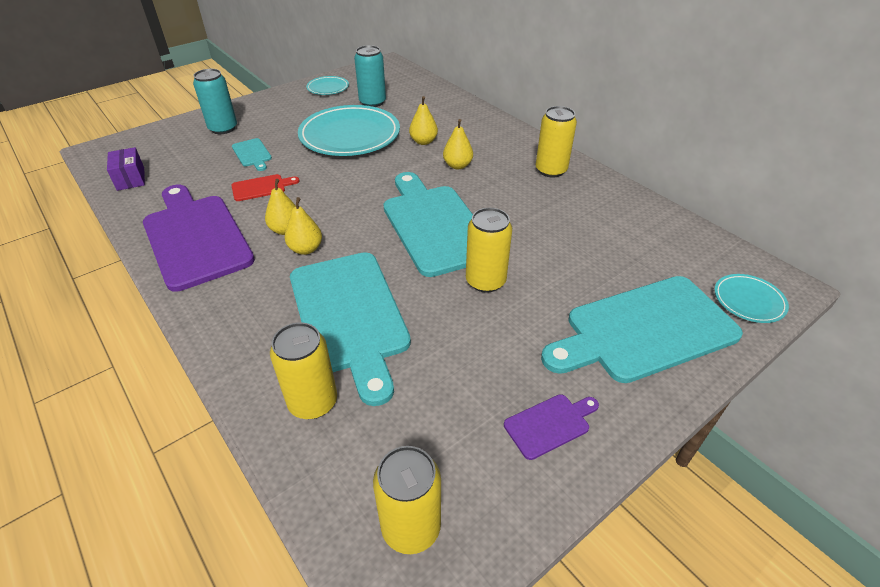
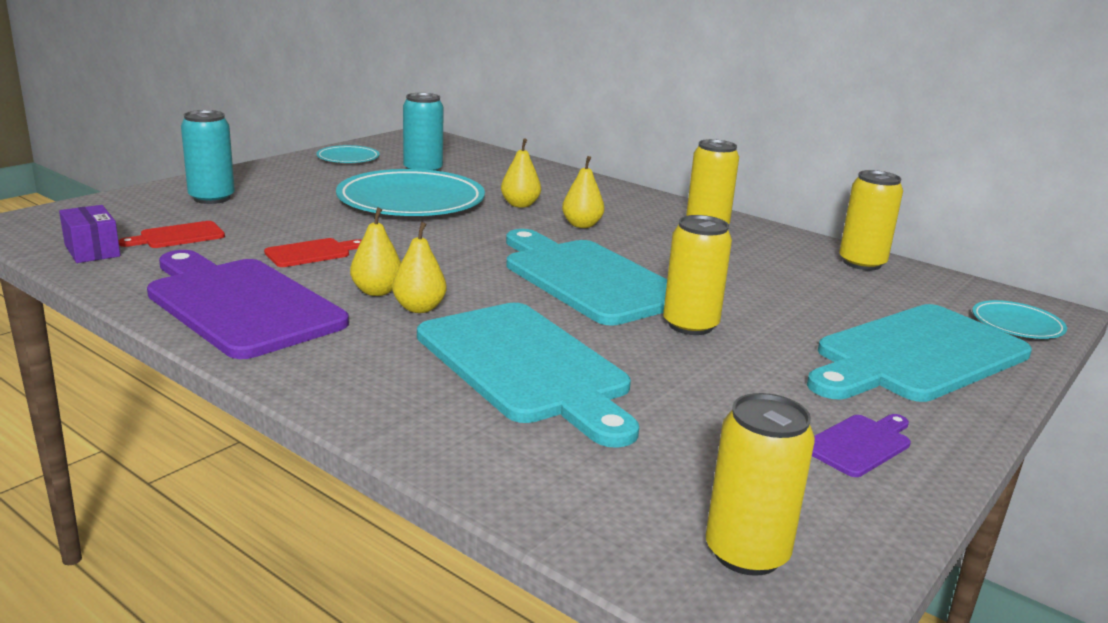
camera: 15 degrees left, 20 degrees down
(187, 166) = (178, 236): none -> red cutting board
(252, 154) = (275, 221): turquoise cutting board -> none
(313, 402) = (529, 451): yellow can -> yellow can (862, 263)

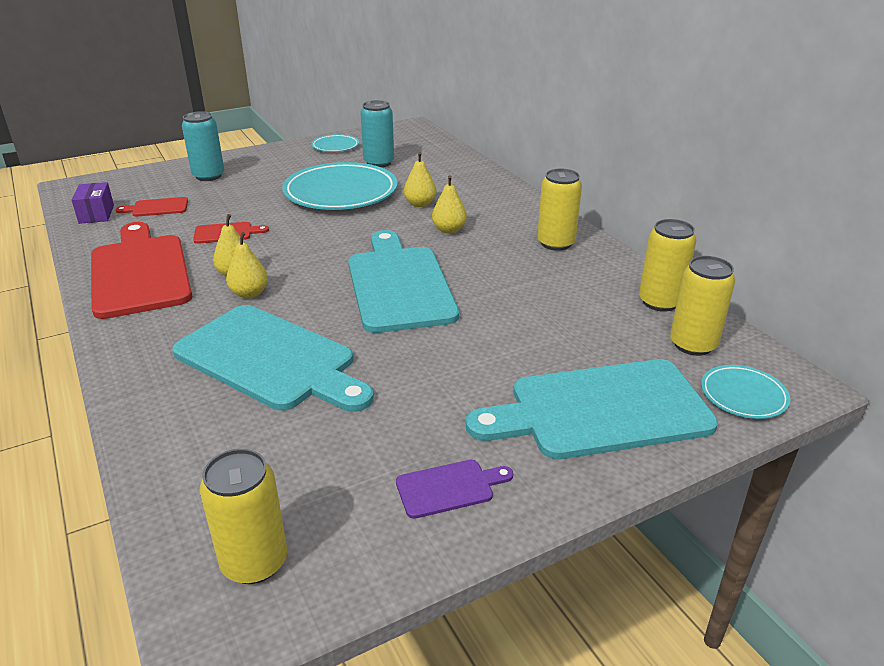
camera: 25 degrees right, 10 degrees up
(240, 304) = (139, 272): purple cutting board -> red cutting board
(526, 366) = (270, 359): turquoise cutting board -> turquoise cutting board turned 45 degrees counterclockwise
(690, 325) = (434, 343): yellow can -> yellow can (693, 344)

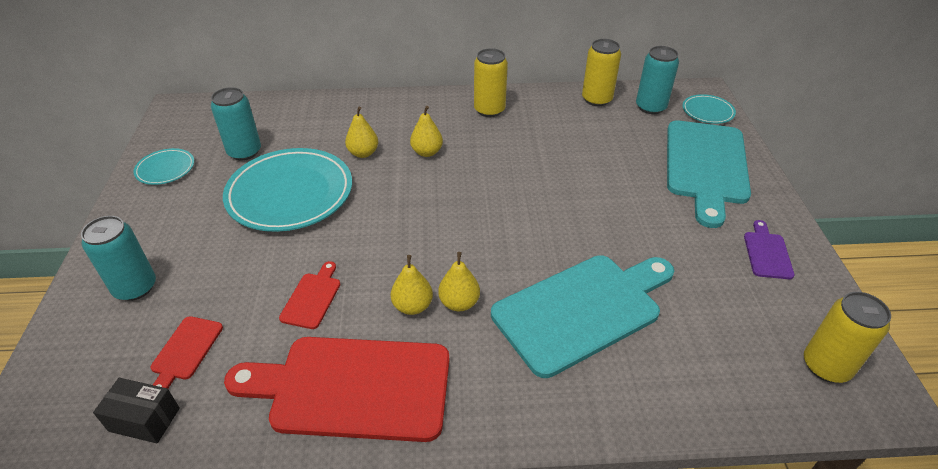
camera: 65 degrees left, 10 degrees up
(96, 214) = (144, 419): purple box -> black box
(399, 285) = (502, 205): turquoise cutting board -> none
(693, 344) = (650, 107): yellow can -> turquoise can

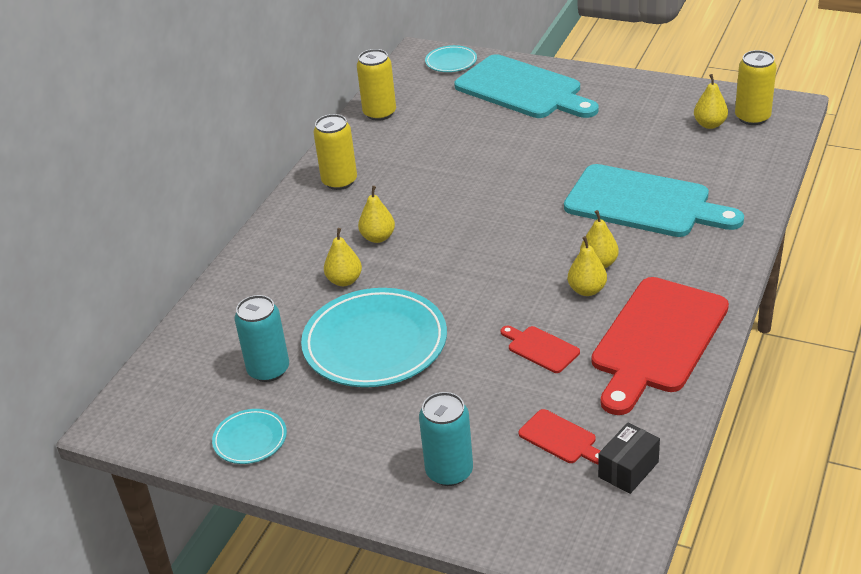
camera: 60 degrees left, 5 degrees down
(582, 310) = (644, 203): turquoise cutting board -> turquoise cutting board turned 120 degrees clockwise
(650, 107) = (418, 88): turquoise can -> none
(767, 253) = (639, 99): purple cutting board -> none
(774, 327) = (710, 124): none -> yellow pear

